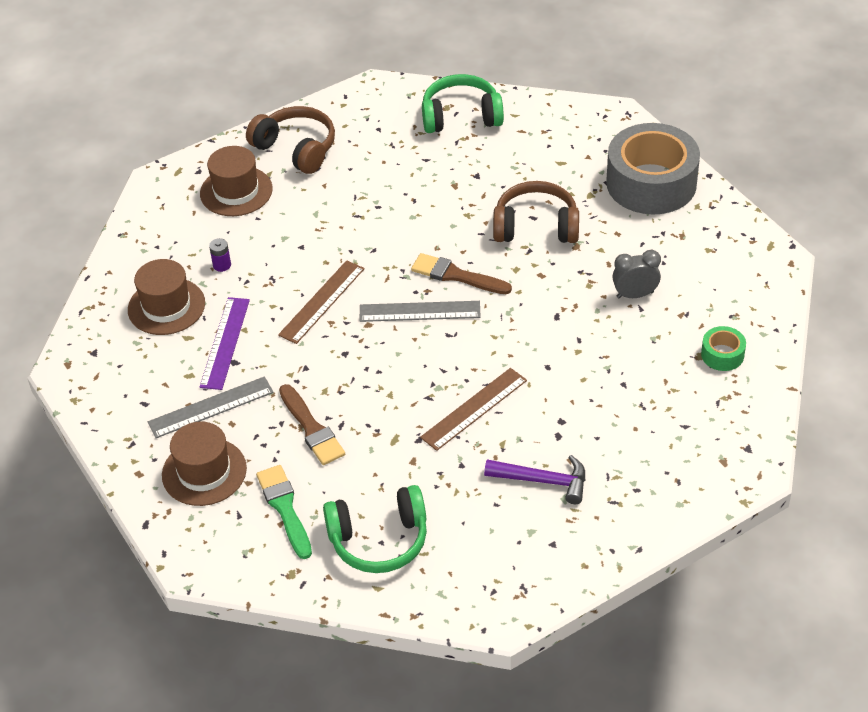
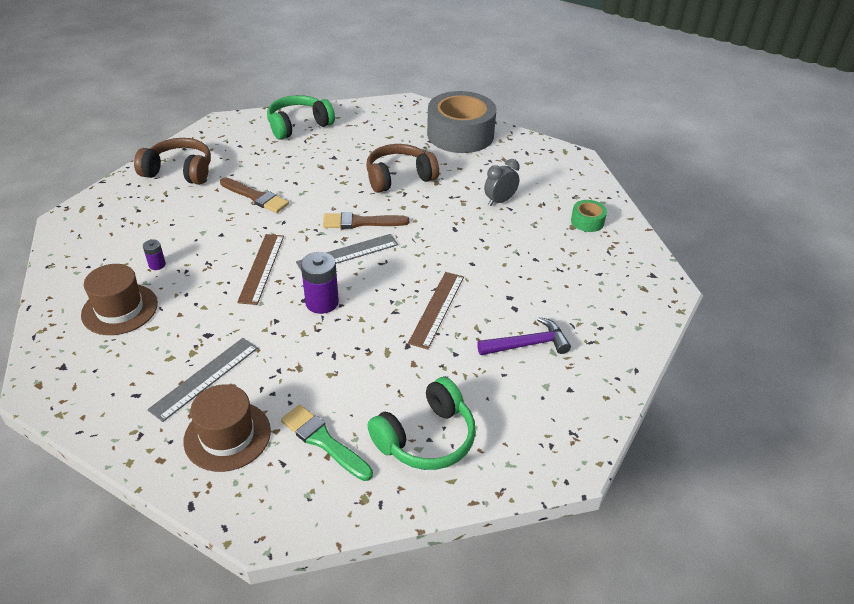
camera: 30 degrees left, 5 degrees down
(225, 343) = (191, 322): purple ruler -> none
(236, 191) = (142, 210): brown hat -> none
(312, 428) = (309, 366): brown brush -> brown brush (256, 197)
(361, 362) = (322, 302): none -> purple battery

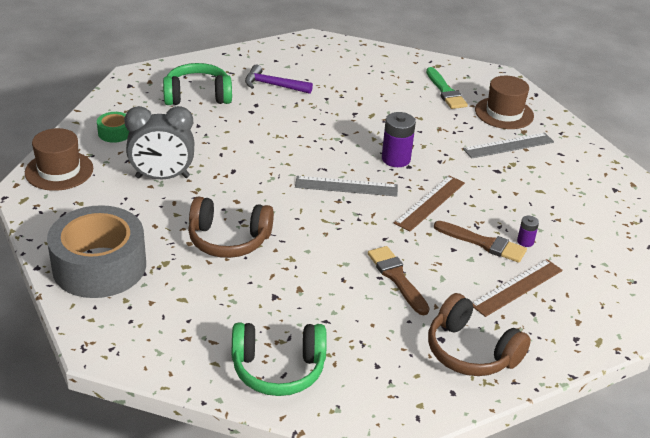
camera: 150 degrees left, 5 degrees down
(120, 309) = (566, 214): brown hat -> brown hat (59, 170)
(360, 222) = (311, 208): brown brush -> brown brush (483, 243)
(426, 438) = (383, 72): green headphones -> green headphones (197, 96)
(437, 309) = (312, 124): brown ruler -> brown ruler (517, 287)
(500, 201) = (162, 177): grey clock -> grey clock, size x1.65

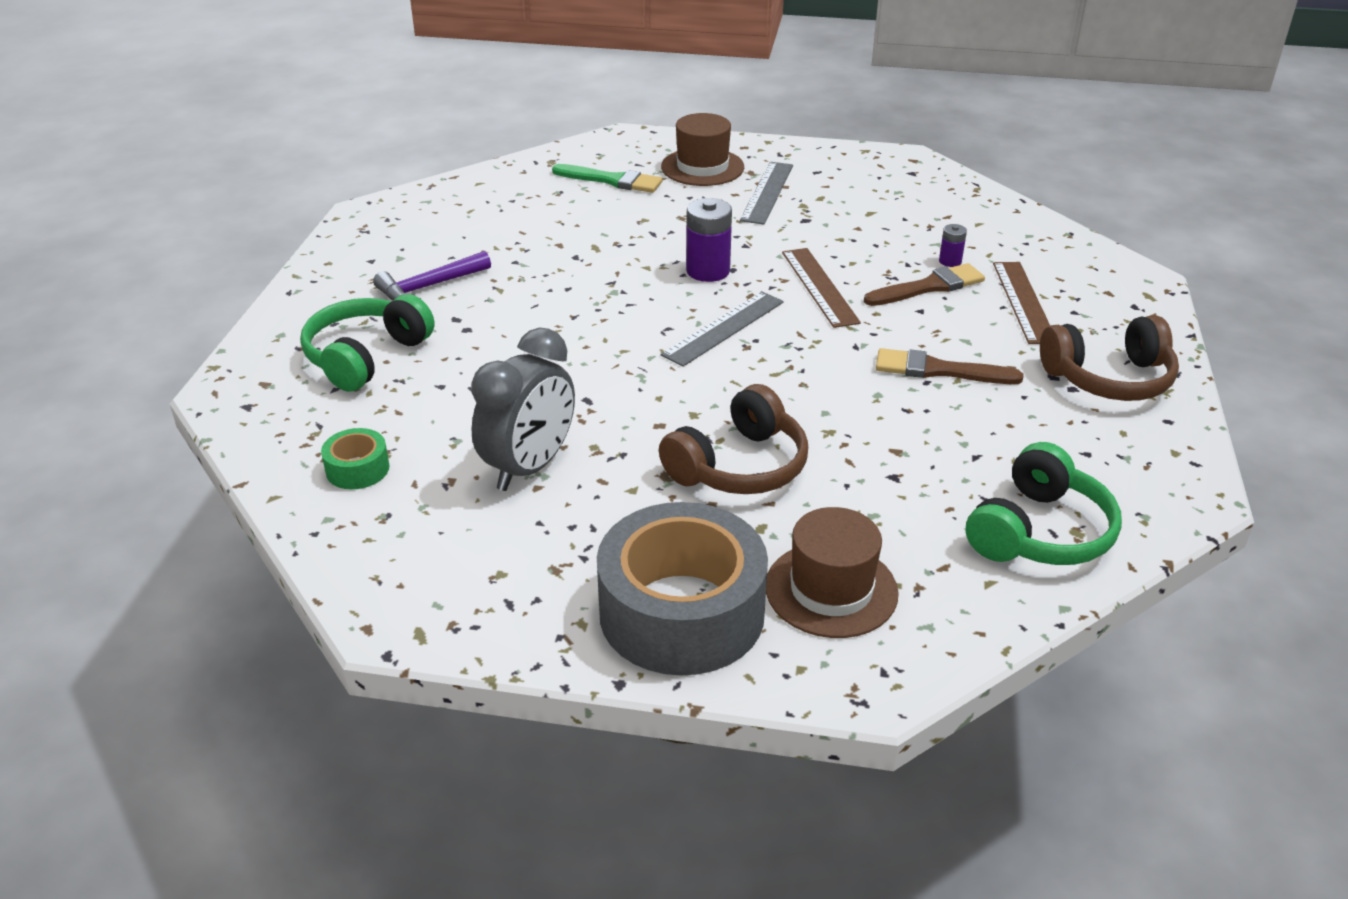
camera: 50 degrees left, 0 degrees up
(59, 170) = (387, 565): brown hat -> brown hat (831, 590)

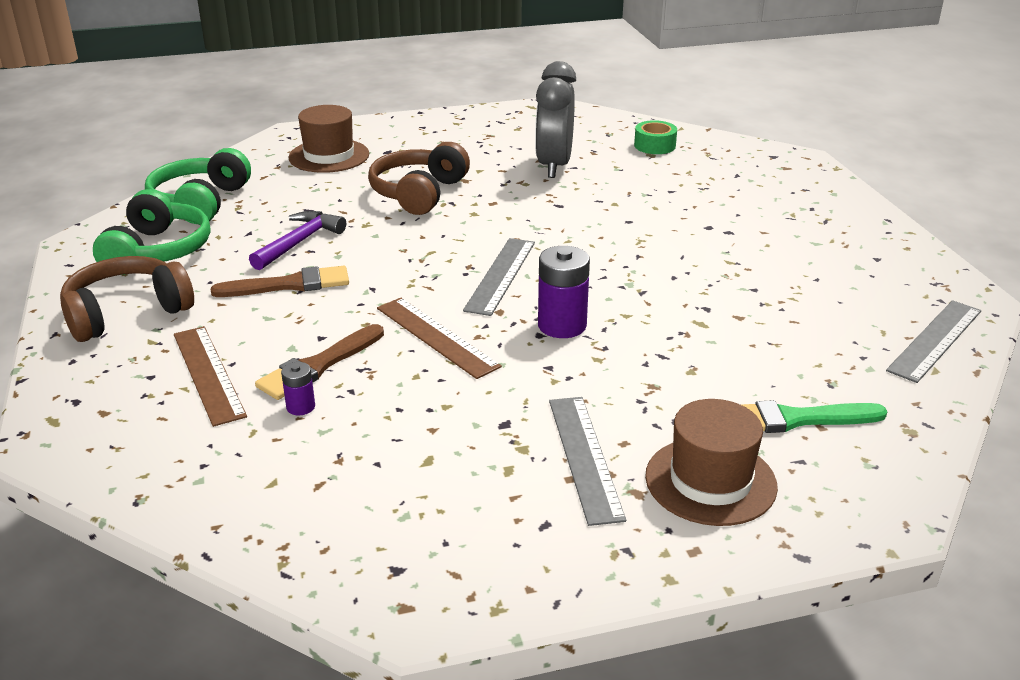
camera: 155 degrees right, 5 degrees down
(366, 357) = (749, 194): green headphones -> green headphones (157, 251)
(429, 287) = (790, 249): purple hammer -> purple hammer (299, 242)
(445, 197) = (935, 340): none -> grey ruler
(682, 612) = (407, 134): grey tape -> none

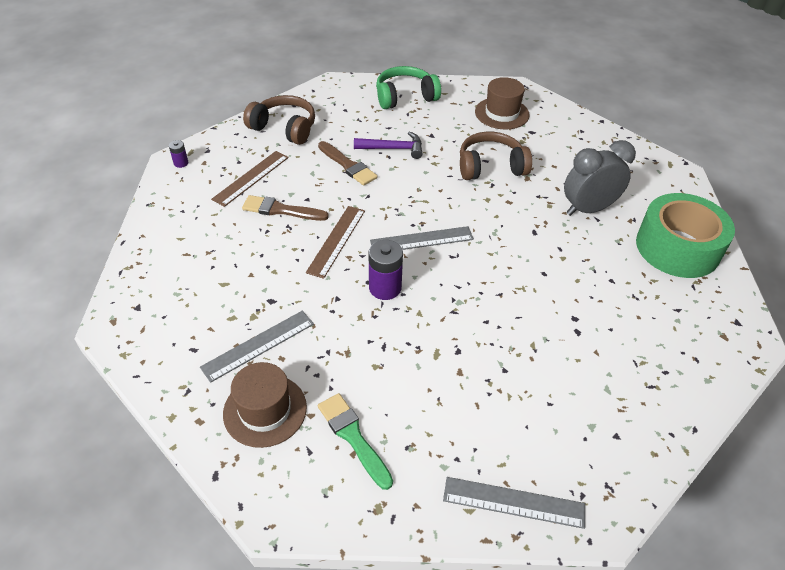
camera: 60 degrees right, 15 degrees up
(157, 251) = (345, 108): green headphones -> none
(300, 407) = (242, 220): purple battery -> purple battery (181, 163)
(654, 145) = (677, 247): green tape -> green tape, size x2.32

